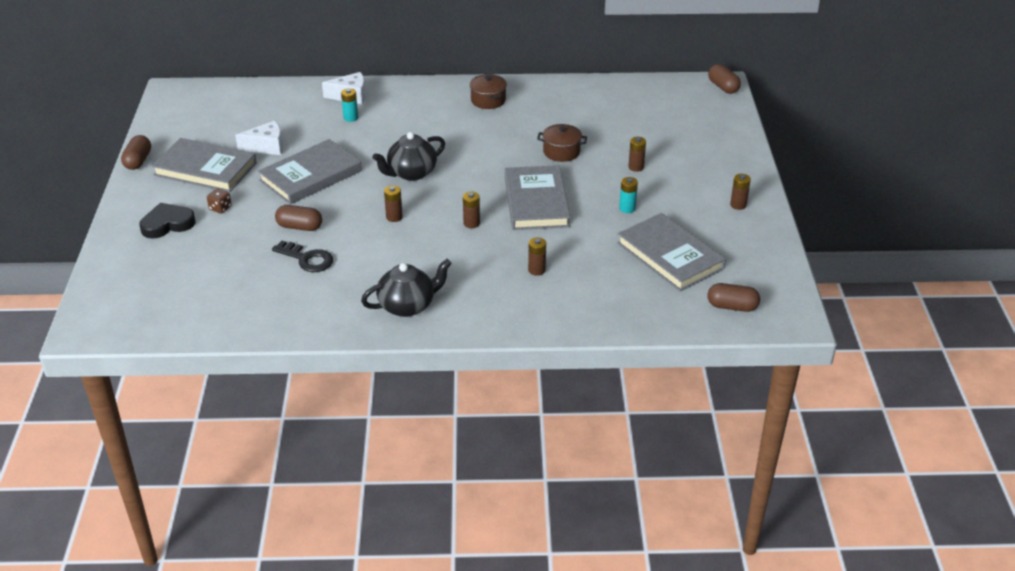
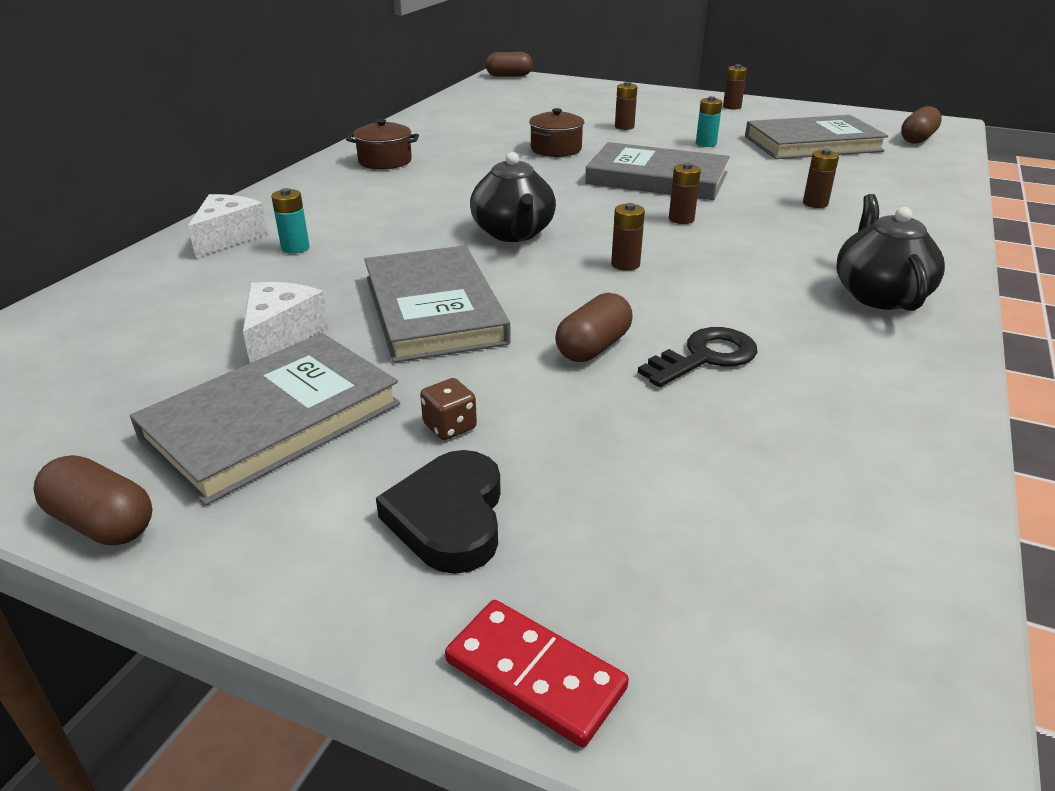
camera: 65 degrees left, 5 degrees down
(105, 259) = (535, 674): none -> red domino

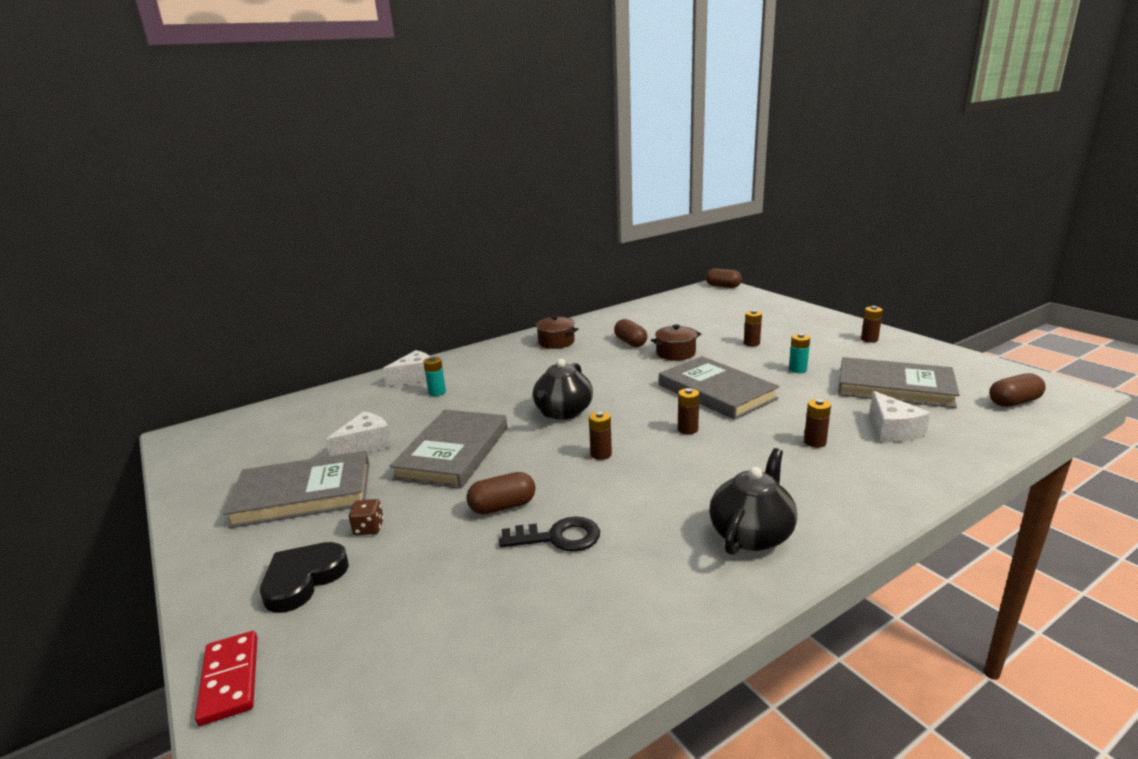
camera: 35 degrees right, 10 degrees down
(102, 523) = (189, 520): brown capsule -> brown capsule (630, 342)
(862, 179) = (892, 430): none -> white cheese

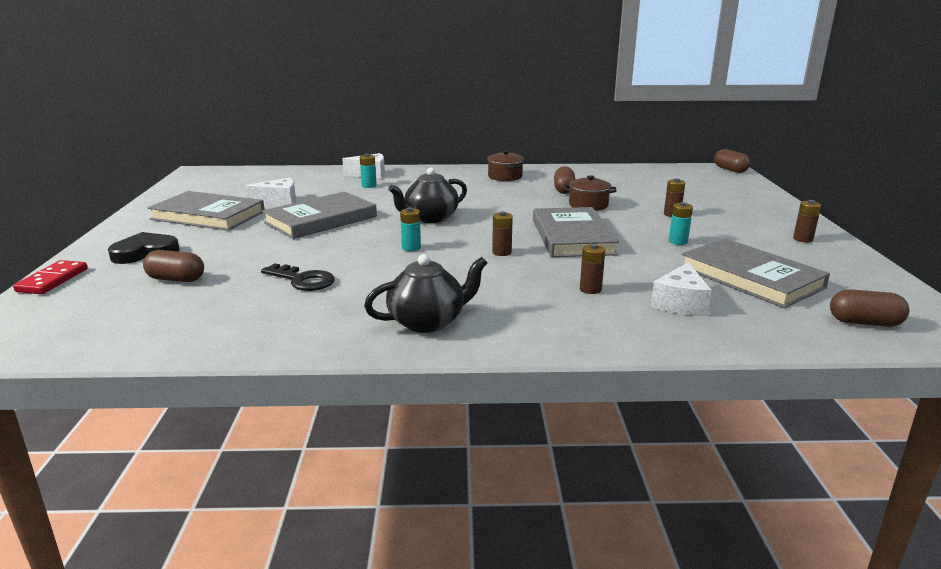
camera: 30 degrees right, 0 degrees up
(369, 528) = (212, 241): brown dice -> none
(502, 506) = (300, 255): brown capsule -> brown capsule (176, 279)
(601, 454) = (411, 248): brown battery -> turquoise battery

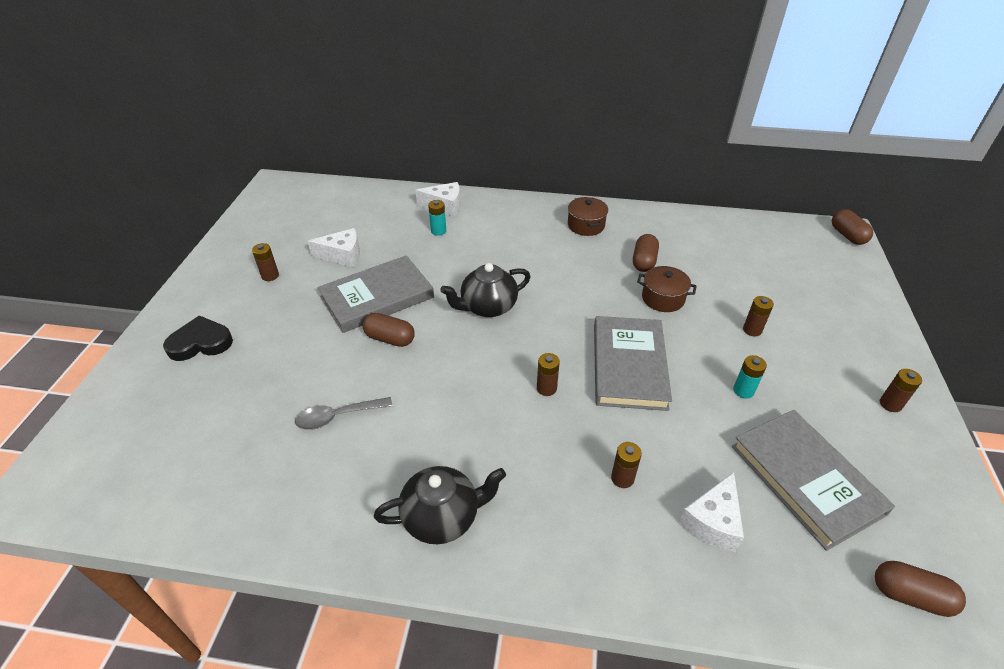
camera: 10 degrees right, 20 degrees up
(53, 280) = (112, 384): red domino -> none
(176, 279) = (221, 398): brown capsule -> brown capsule (390, 339)
(208, 215) = (270, 276): grey book -> brown battery
(303, 280) = (337, 417): black key -> grey spoon
(411, 248) = (455, 366): turquoise battery -> none

